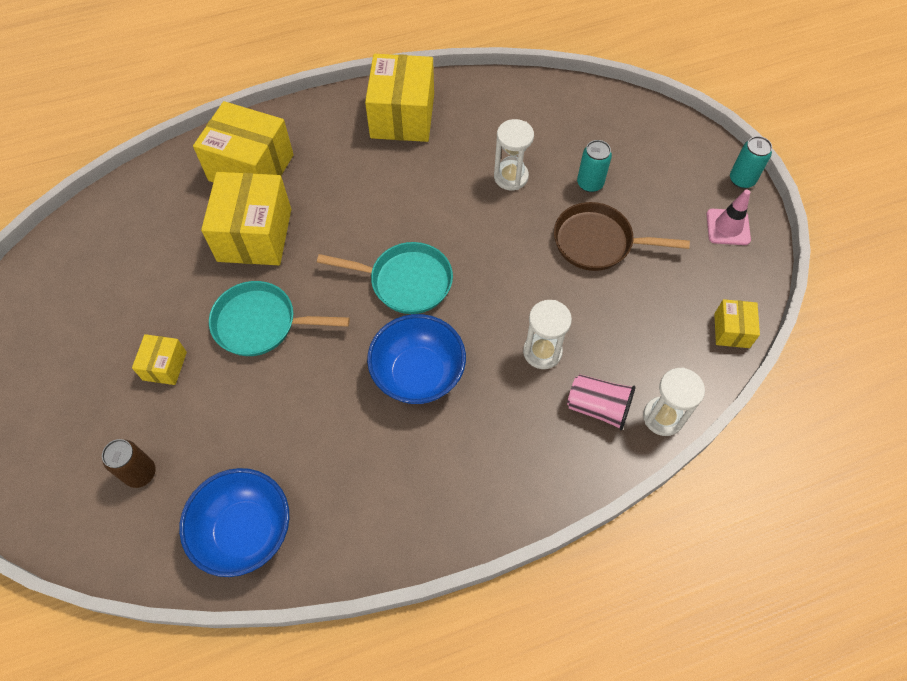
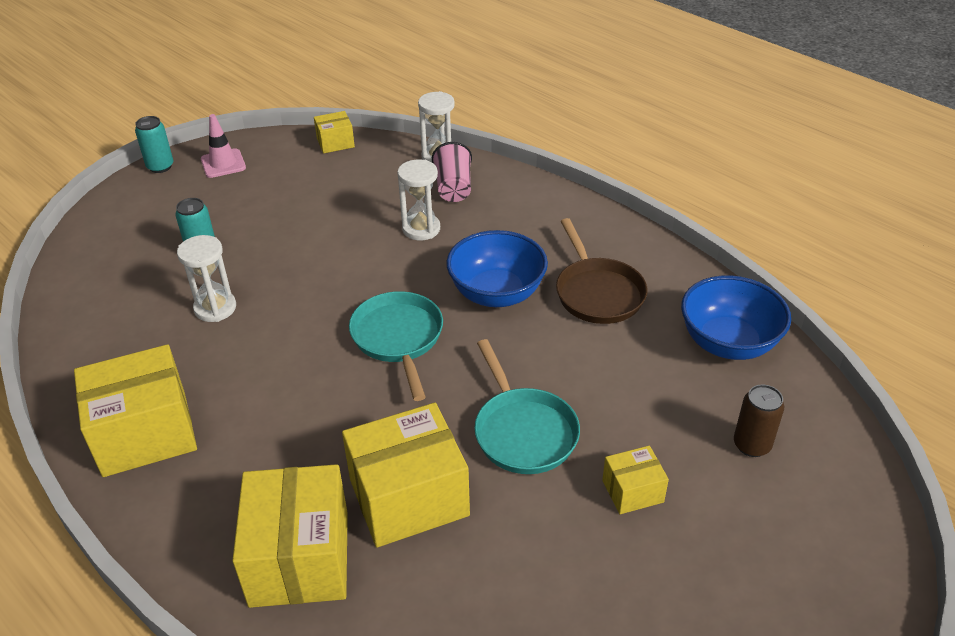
camera: 115 degrees left, 20 degrees down
(598, 242) = (278, 229): brown pan -> brown pan (597, 293)

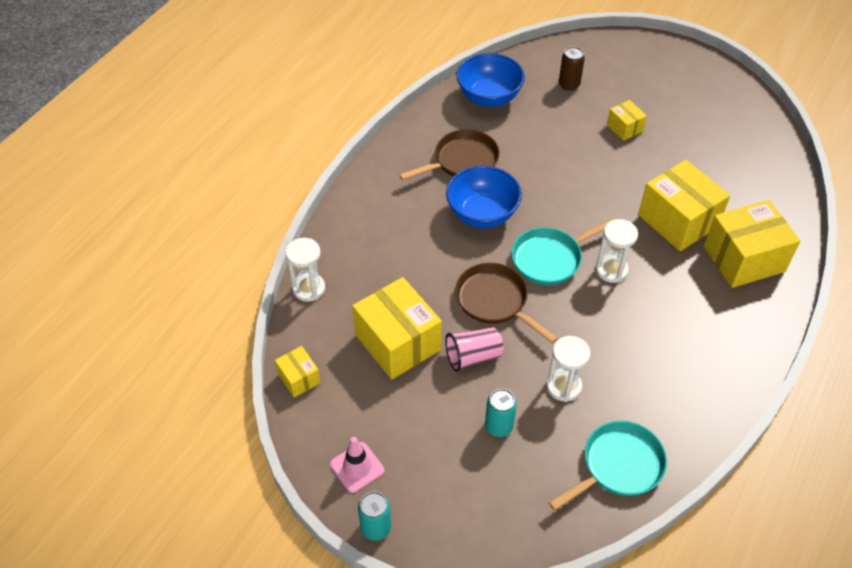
camera: 105 degrees left, 10 degrees up
(145, 433) = (701, 378): yellow box -> yellow box (397, 342)
(357, 279) = (495, 301): none -> brown pan
(421, 229) = (419, 276): white hourglass -> white hourglass (611, 270)
(453, 188) = (355, 267): pink cup -> pink cup (473, 356)
(523, 431) = (604, 179): turquoise pan -> turquoise pan (618, 466)

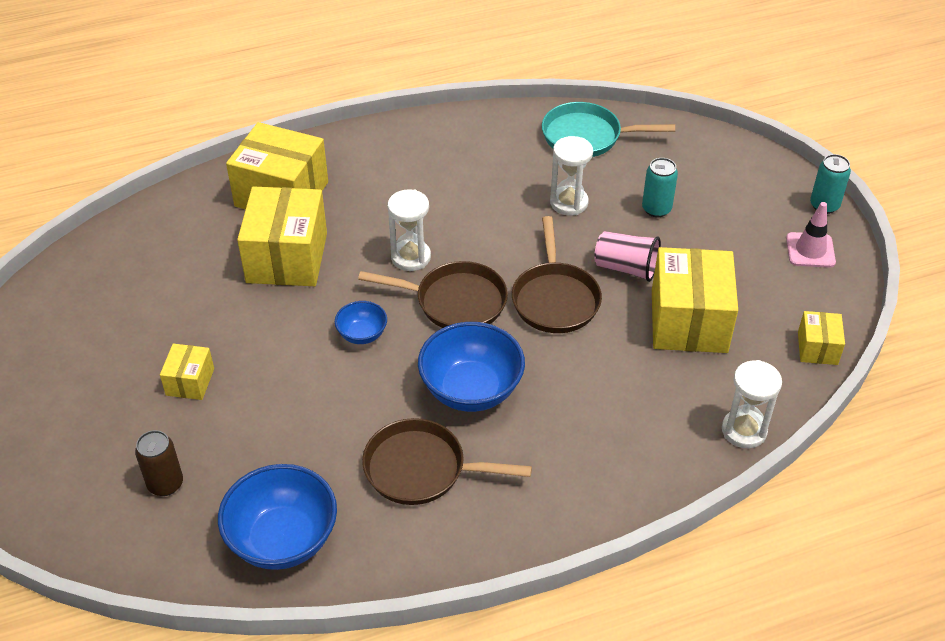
camera: 140 degrees left, 5 degrees down
(550, 259) = (455, 302): turquoise pan -> brown pan
(576, 205) = (362, 334): none -> blue bowl

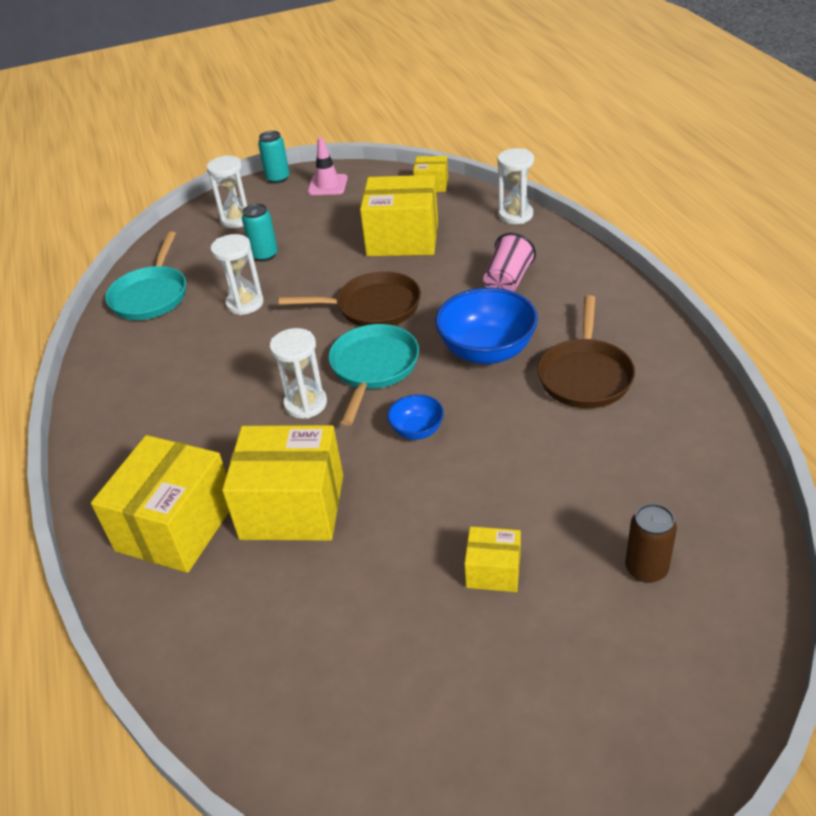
camera: 85 degrees left, 5 degrees down
(283, 539) = (690, 461): blue bowl -> none
(455, 302) = (373, 368): brown pan -> turquoise pan
(626, 268) = (337, 270): pink cup -> pink cup (507, 281)
(729, 180) = (237, 219): none -> white hourglass

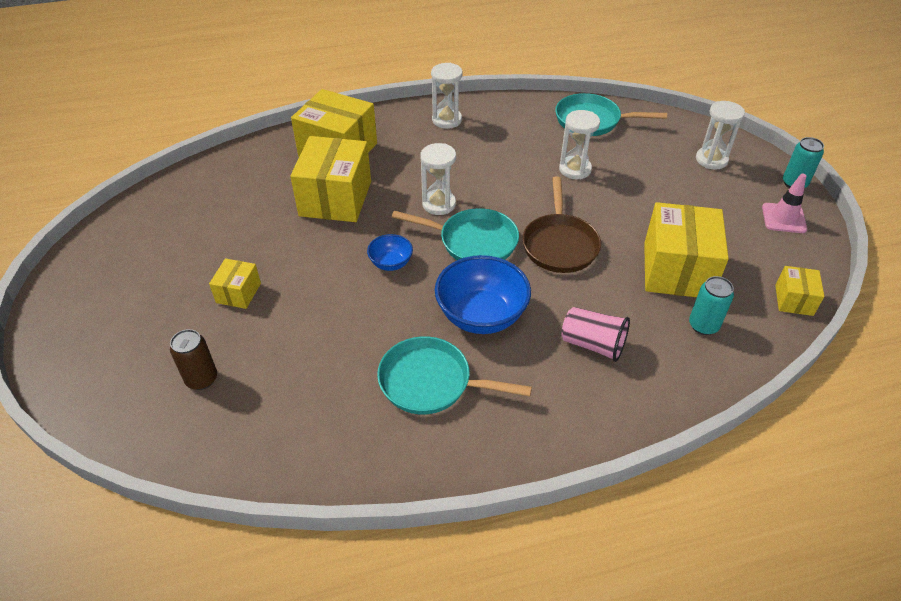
camera: 90 degrees right, 5 degrees up
(264, 255) = (649, 178): turquoise can -> turquoise can (703, 325)
(515, 215) = (728, 368): white hourglass -> white hourglass (447, 120)
(585, 375) = (431, 382): brown pan -> turquoise pan

